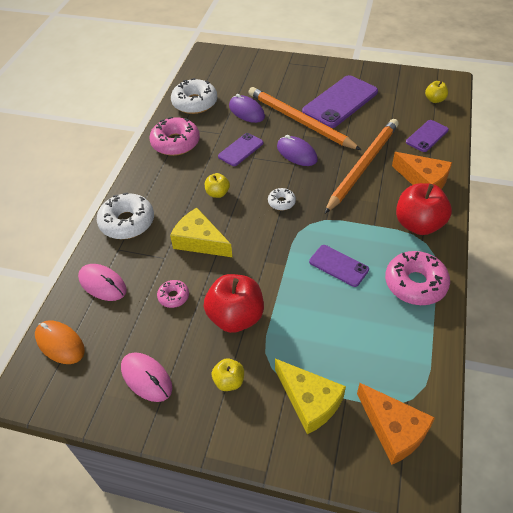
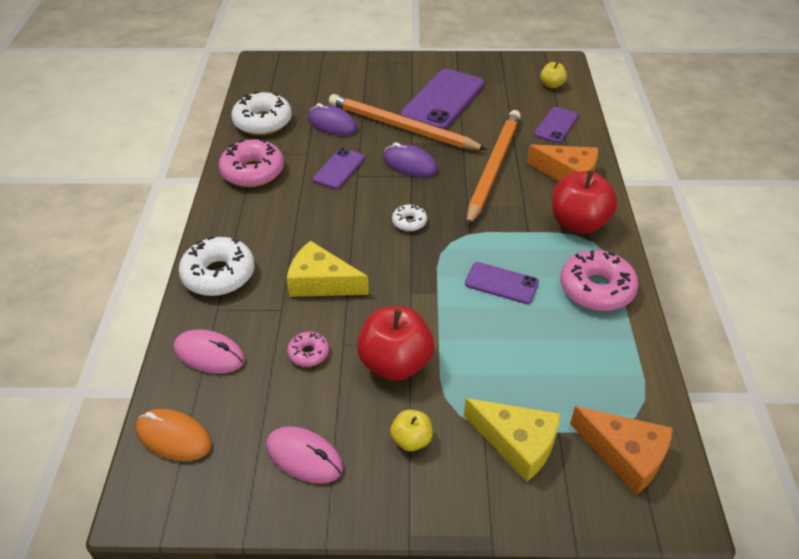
camera: 15 degrees left, 5 degrees down
(217, 193) = (326, 223): yellow apple -> none

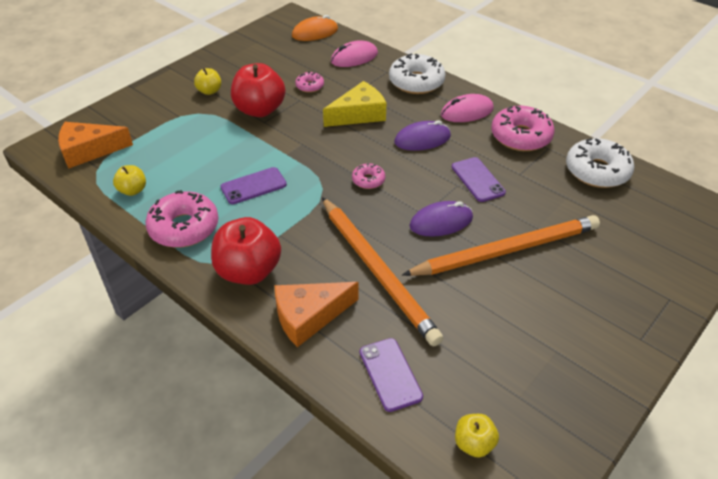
camera: 130 degrees right, 0 degrees up
(304, 457) = (250, 59): pink mouse -> pink mouse (467, 112)
(332, 124) = (554, 209): purple mouse -> purple mouse (422, 139)
(409, 222) = (368, 180): white donut -> pink donut
(443, 100) = (530, 313): purple phone -> none
(517, 443) = (154, 121): yellow cheese -> none
(613, 360) = (133, 190): none -> yellow apple

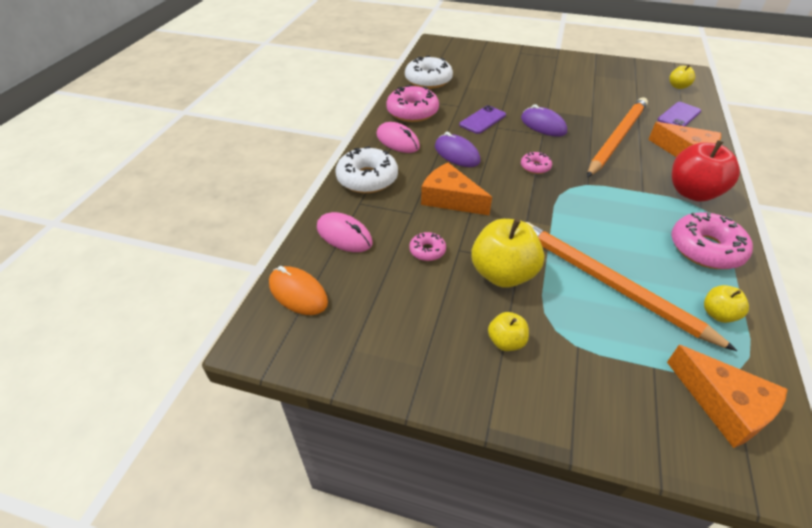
camera: 115 degrees left, 0 degrees up
(253, 186) = (612, 228): purple phone -> none
(260, 110) = (503, 274): red apple -> yellow apple
(359, 114) = (450, 199): yellow cheese -> orange cheese
(506, 250) = (540, 99): orange pencil -> orange pencil (609, 284)

